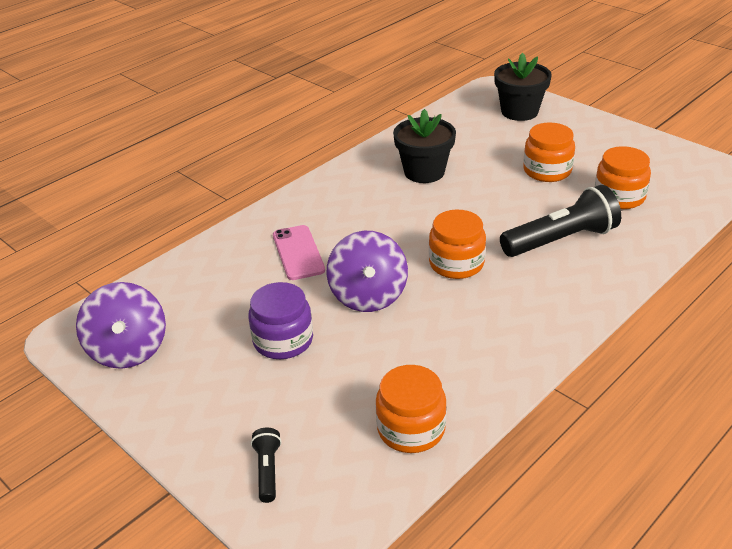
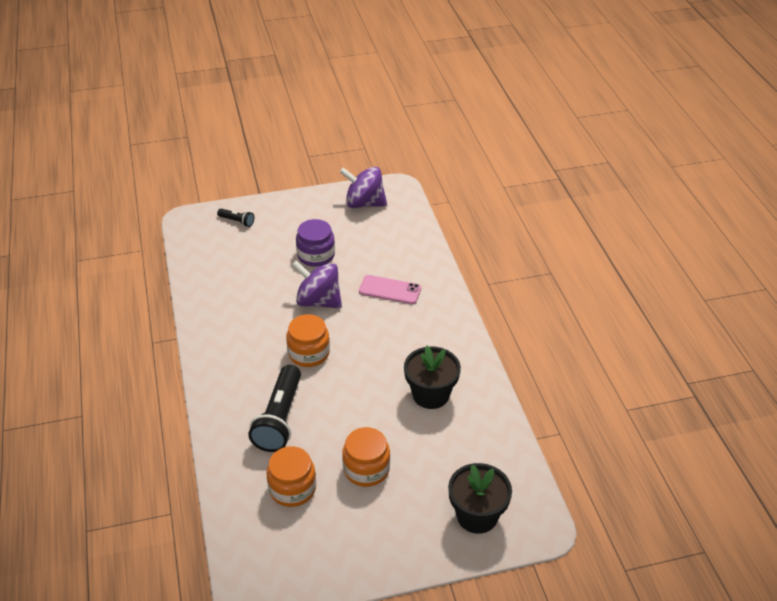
camera: 120 degrees right, 5 degrees up
(411, 429) = (209, 272): orange jar -> none

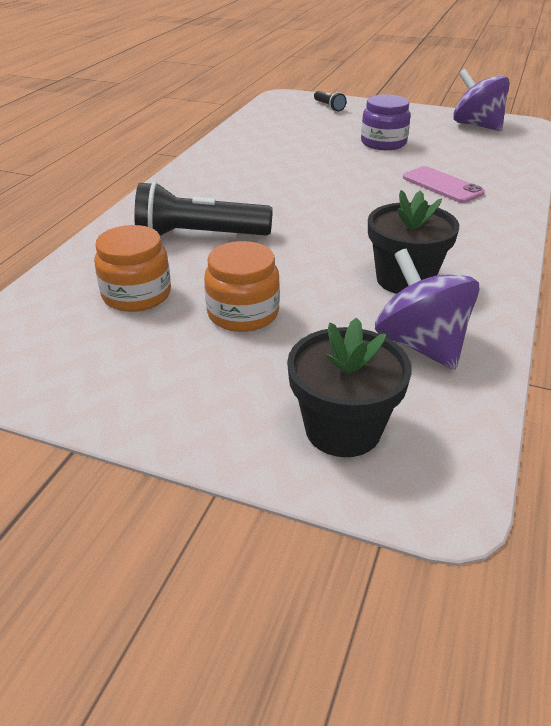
camera: 35 degrees right, 5 degrees down
(279, 418) = (199, 236): black flashlight -> black flashlight turned 45 degrees clockwise
(309, 353) = (293, 201): orange jar -> none
(318, 301) = (349, 171): purple spinning top -> purple spinning top (420, 344)

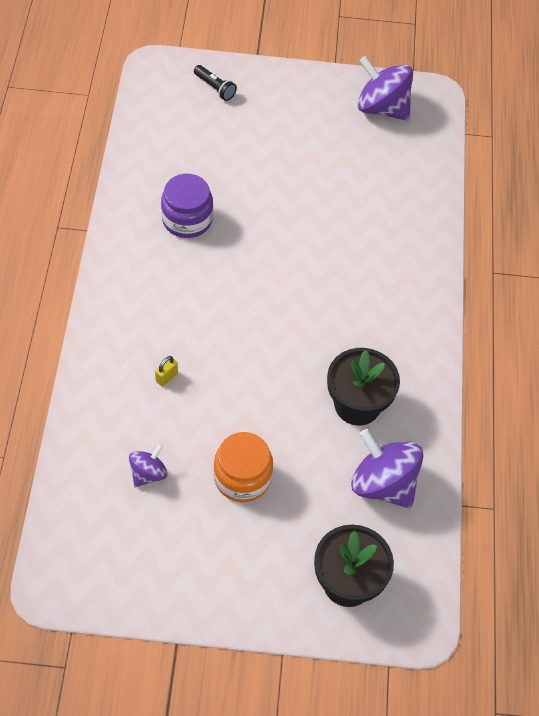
camera: 20 degrees left, 20 degrees up
(136, 295) = (148, 473): orange jar -> purple spinning top
(199, 236) = (166, 377): black flashlight -> yellow padlock
(383, 143) = (293, 166): purple jar -> purple jar (187, 219)
(442, 185) = (365, 243): pink phone -> none

